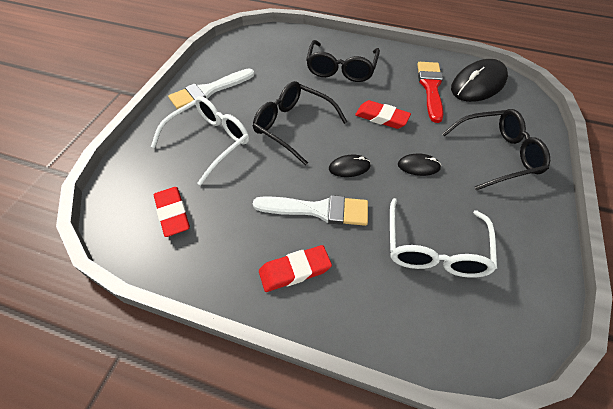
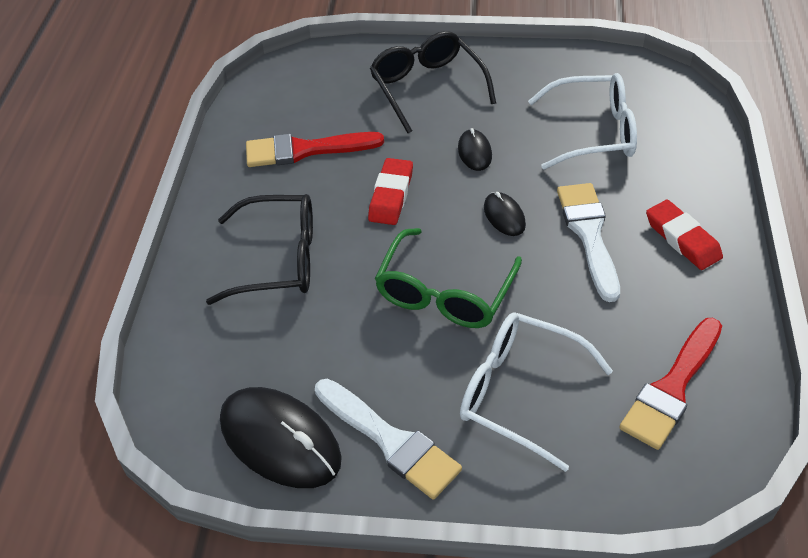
camera: 100 degrees left, 5 degrees down
(173, 213) = (672, 388): red eraser -> red brush
(293, 126) = (445, 292): black glasses -> green glasses
(478, 84) = (284, 103): black mouse -> black mouse (280, 440)

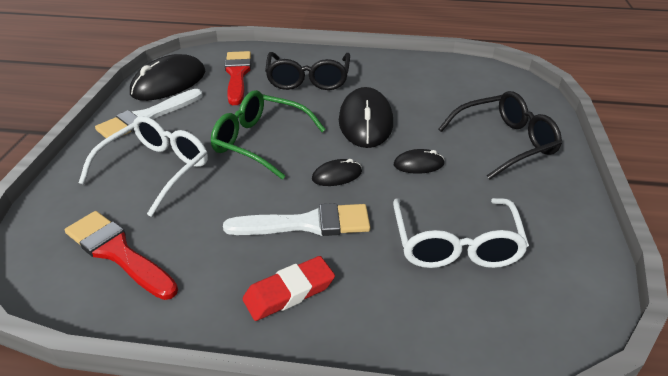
camera: 90 degrees right, 10 degrees down
(305, 150) = (416, 87): red brush -> red brush (237, 75)
(391, 195) = (365, 122): red eraser -> black mouse

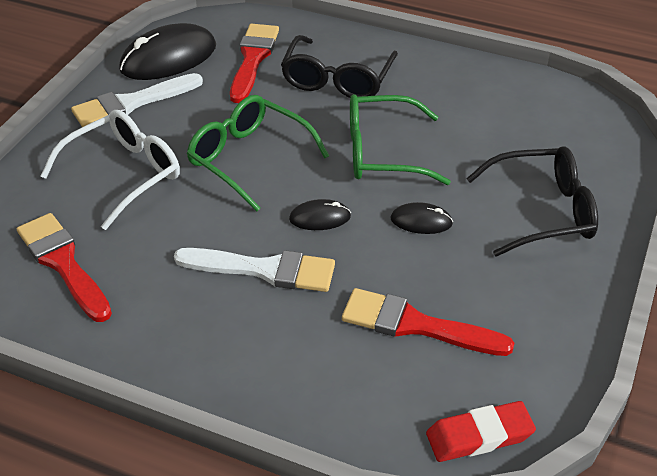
camera: 15 degrees right, 5 degrees up
(289, 292) = (219, 340): red eraser -> red eraser (479, 436)
(365, 122) = (383, 152): black mouse -> green glasses
(455, 244) = (416, 325): white glasses -> red brush

